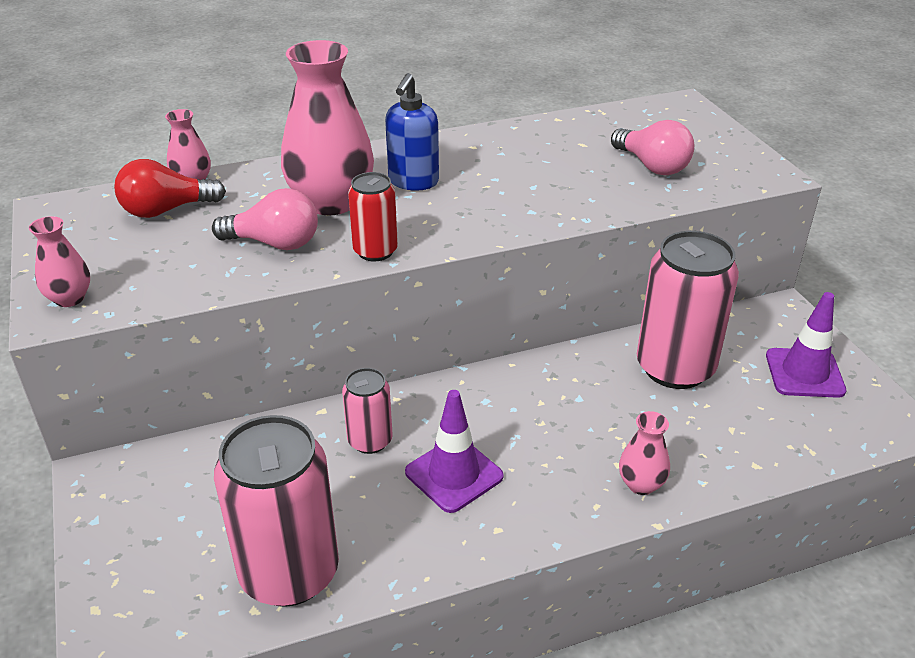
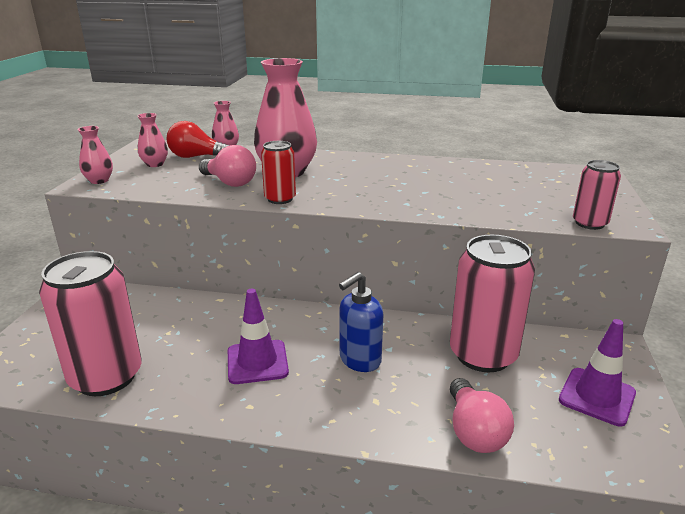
camera: 30 degrees right, 10 degrees down
(370, 440) = (229, 324): pink can -> pink can (589, 223)
(413, 182) = (348, 173): blue soap dispenser -> blue soap dispenser (359, 360)
(641, 484) = (379, 420): pink vase -> pink vase (155, 164)
(652, 166) = (529, 199): pink light bulb -> pink light bulb (474, 431)

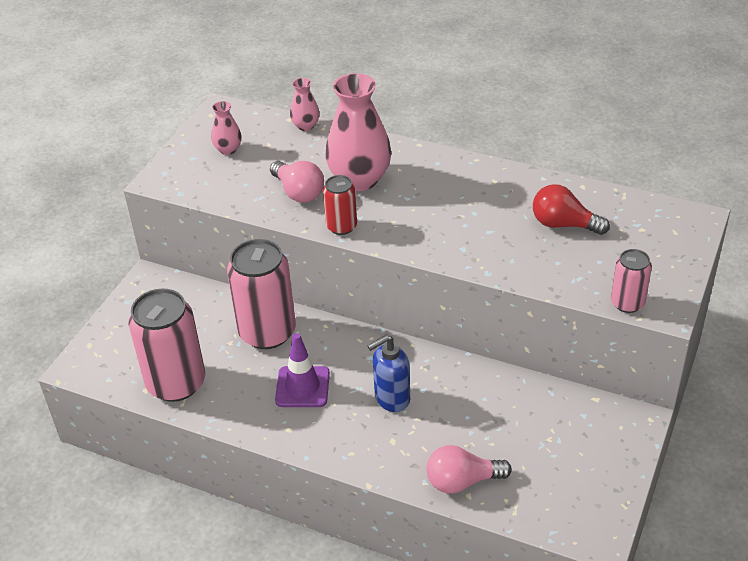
camera: 15 degrees right, 15 degrees up
(99, 180) = (173, 174): pink vase -> none
(197, 157) = (272, 140): red light bulb -> red light bulb (564, 224)
(474, 431) = (462, 481): pink light bulb -> pink light bulb turned 75 degrees clockwise
(483, 355) = (505, 409): pink can -> pink can (267, 332)
(597, 396) = (585, 467): purple traffic cone -> none

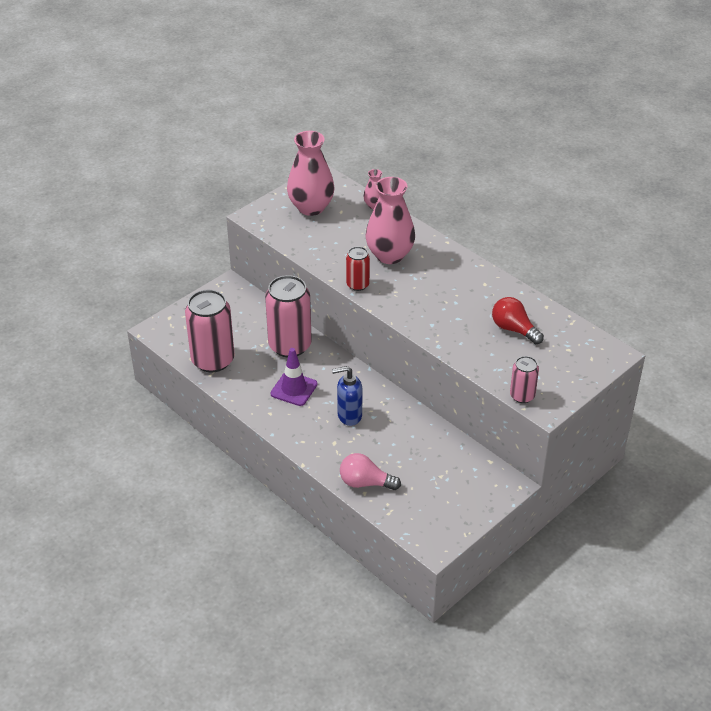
camera: 20 degrees right, 0 degrees up
(228, 149) = (311, 207): pink vase -> pink vase, size x2.07
(298, 192) = (342, 252): pink light bulb -> none

